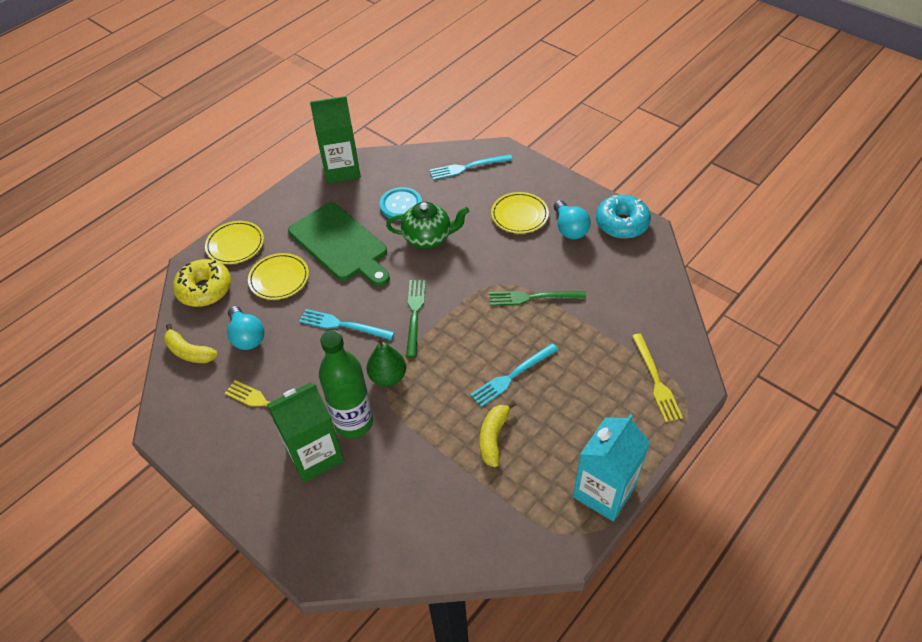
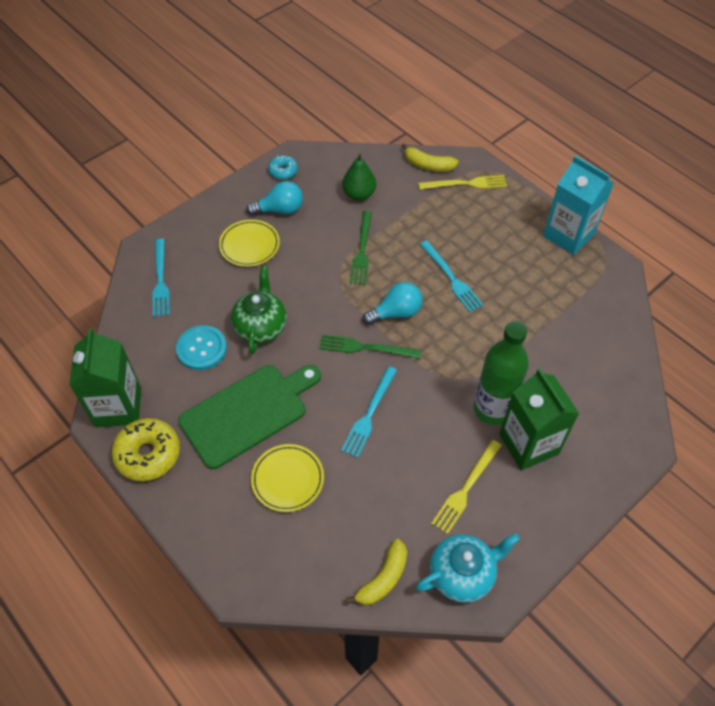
camera: 85 degrees left, 5 degrees up
(187, 407) = (462, 574): none -> turquoise teapot
(205, 289) = (286, 566): yellow donut -> yellow donut (148, 454)
(235, 245) = (218, 532): yellow plate -> none
(247, 337) = (370, 513): turquoise light bulb -> turquoise light bulb (396, 313)
(388, 377) = (441, 376): green pear -> green pear (359, 194)
(493, 437) = (515, 300): yellow banana -> yellow banana (428, 165)
(621, 223) = (283, 171): turquoise donut -> turquoise donut, size x0.56

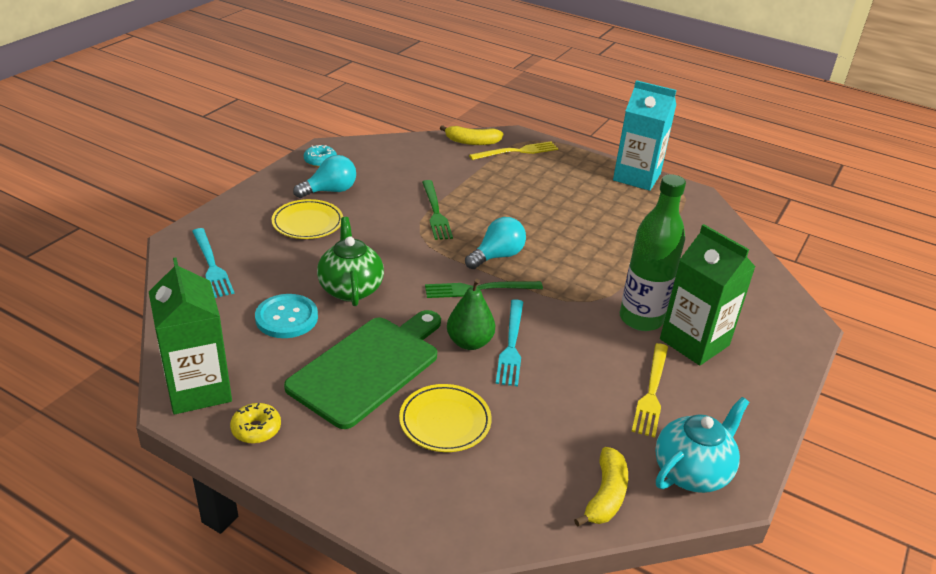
camera: 20 degrees left, 20 degrees down
(148, 454) = (256, 429): yellow donut -> yellow donut, size x0.56
(359, 194) = (411, 170): green pear -> green pear (469, 342)
(451, 278) = (540, 222): turquoise fork -> none

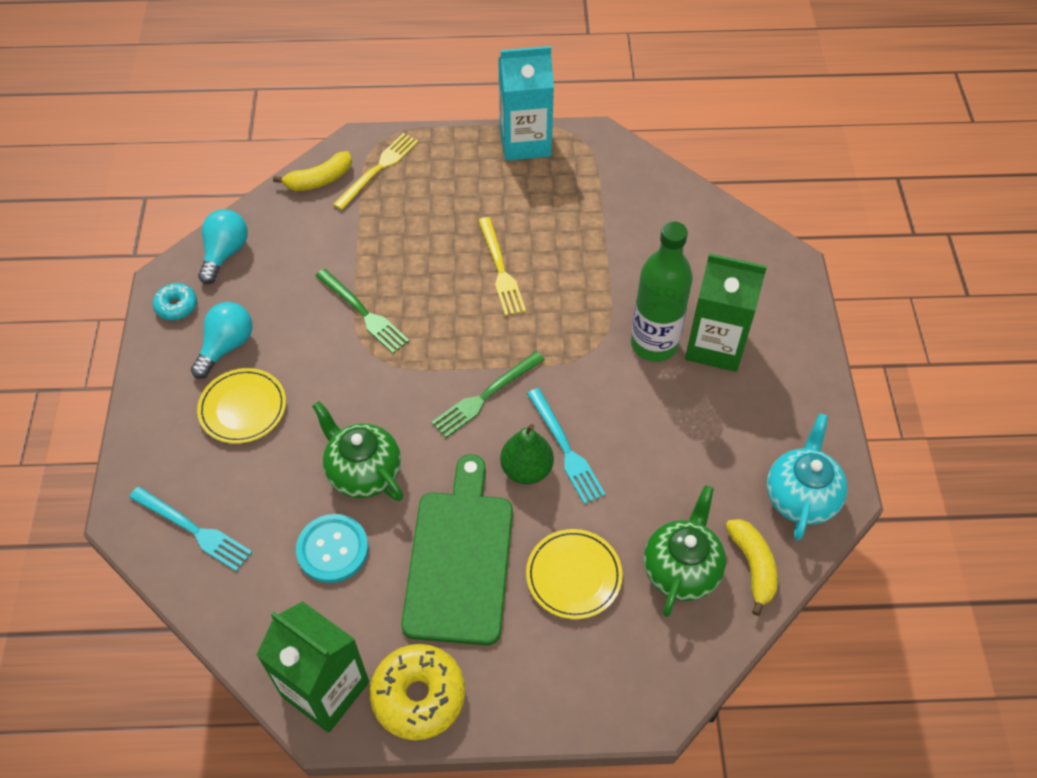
camera: 30 degrees left, 20 degrees up
(256, 429) = (418, 696): yellow donut -> yellow donut, size x1.78
(497, 256) = (470, 340): turquoise light bulb -> turquoise light bulb (225, 253)
(539, 464) = (681, 569): none -> green teapot
(651, 392) = (717, 428): yellow fork -> yellow fork (500, 269)

